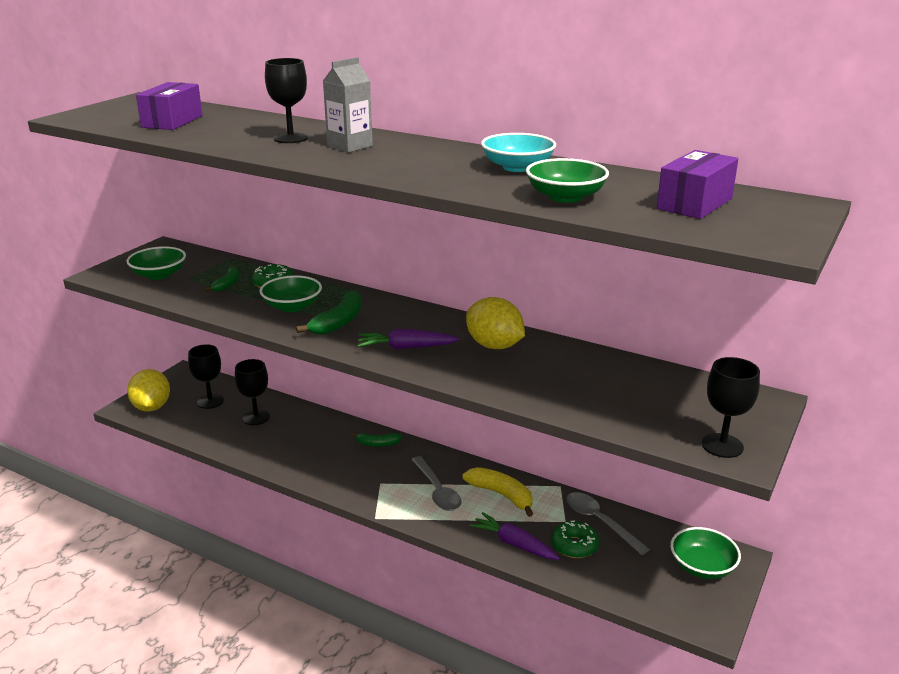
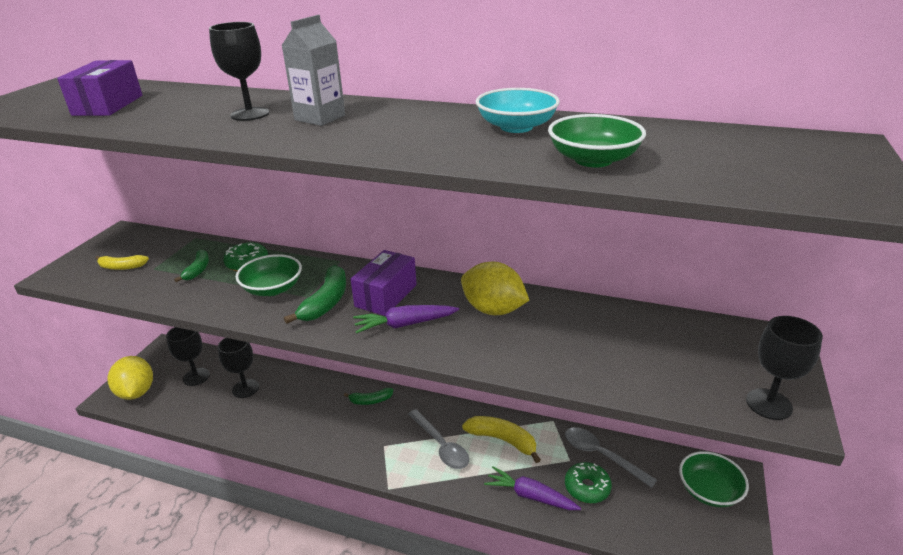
camera: 10 degrees left, 5 degrees up
(159, 275) = (122, 267): green bowl -> yellow banana
(694, 203) = (736, 154): purple box -> purple box (386, 295)

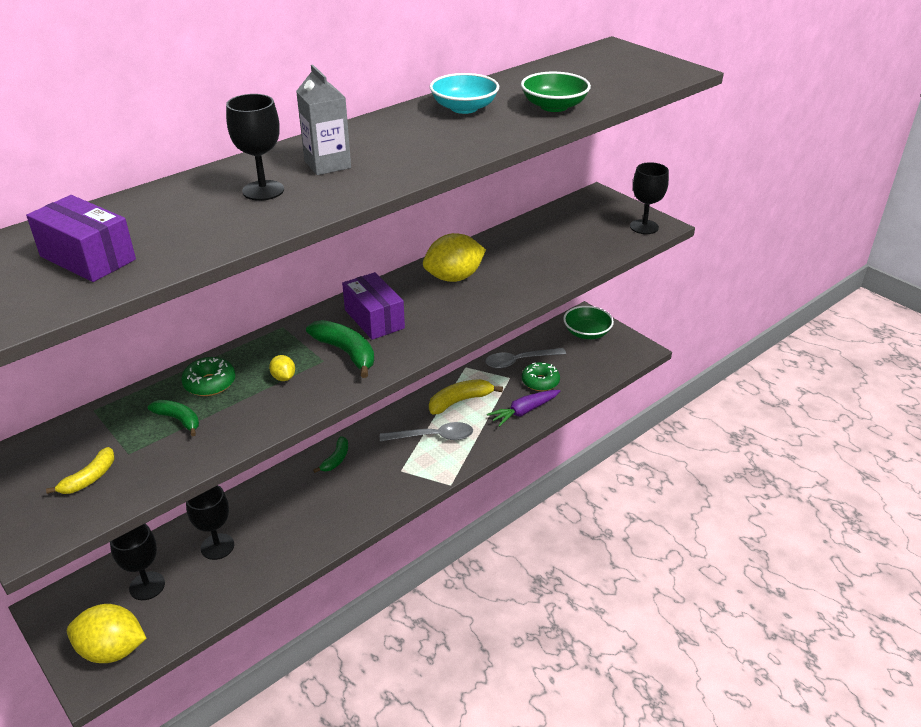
camera: 60 degrees left, 5 degrees up
(272, 289) = (283, 377): green bowl -> yellow lemon
(405, 324) = (427, 322): purple carrot -> none

